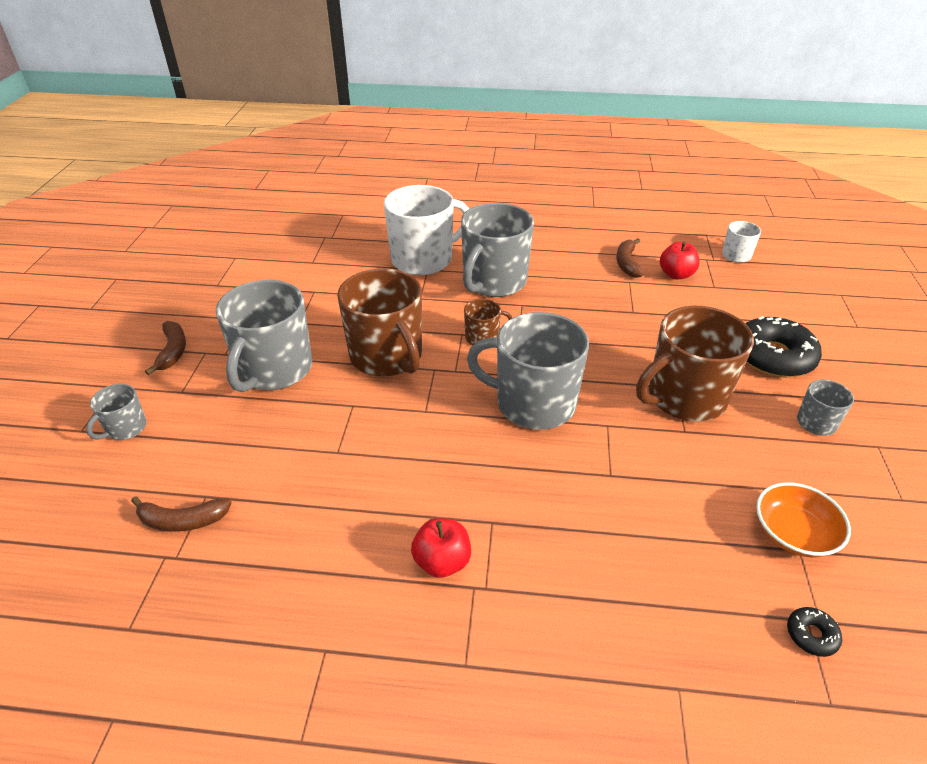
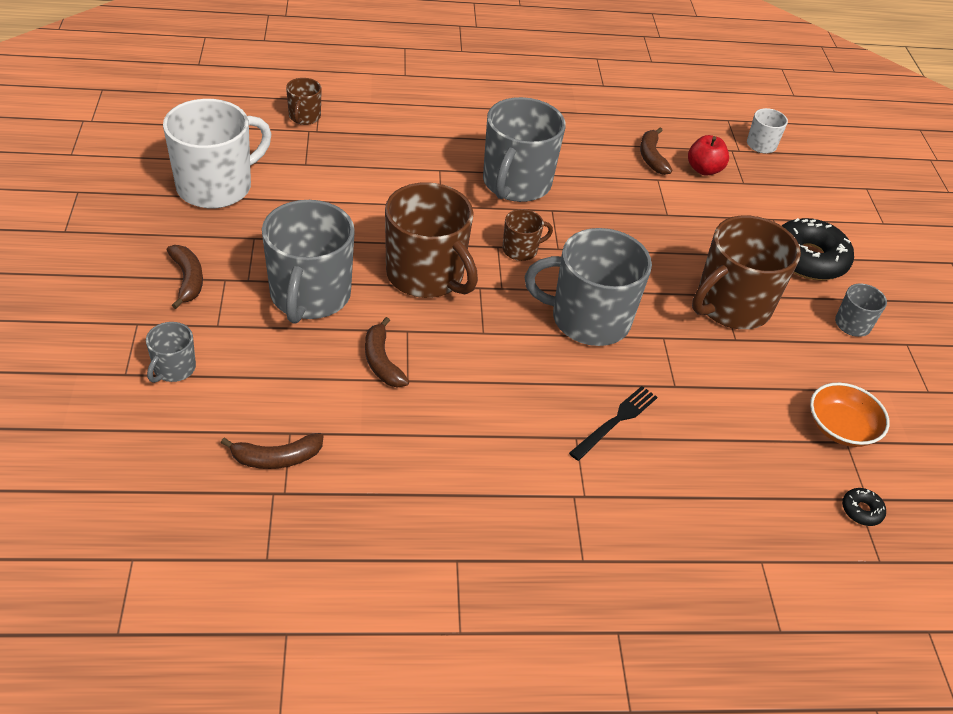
camera: 15 degrees left, 5 degrees up
(318, 433) = (382, 361): none -> brown banana
(325, 227) = (304, 117): none -> brown mug
(423, 259) = (431, 157): white mug -> white mug (216, 186)
(442, 562) = (540, 476): red apple -> none
(538, 508) = (615, 421): none -> black fork

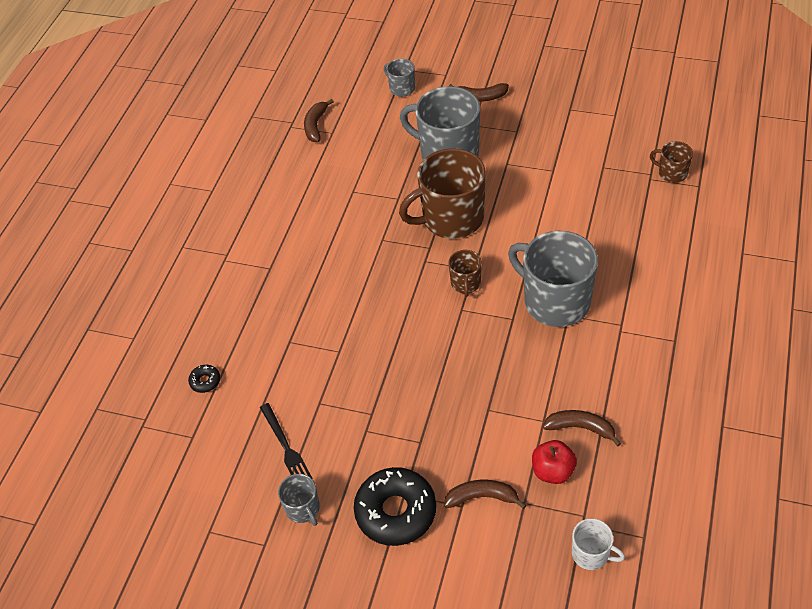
camera: 120 degrees right, 5 degrees up
(216, 186) = (580, 116): white mug -> none
(382, 361) = (373, 181): brown banana -> brown banana (482, 497)
(588, 319) = (374, 307): grey mug -> none
(615, 421) = (273, 294): black fork -> black fork (285, 446)
(731, 305) = (357, 415): brown mug -> none
(841, 428) = (205, 439): orange bowl -> none
(861, 510) = (135, 417): black donut -> black donut (205, 381)

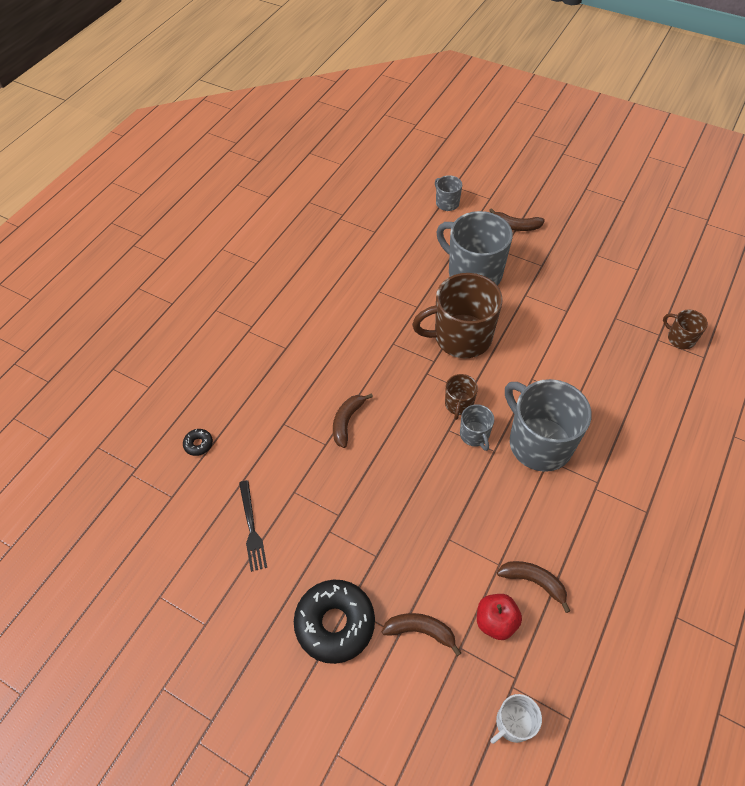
camera: 10 degrees right, 5 degrees up
(303, 508) = (250, 596): grey mug -> grey mug (474, 435)
(316, 125) = (362, 222): brown banana -> brown banana (347, 421)
(591, 554) = (513, 723): white mug -> white mug turned 105 degrees clockwise

